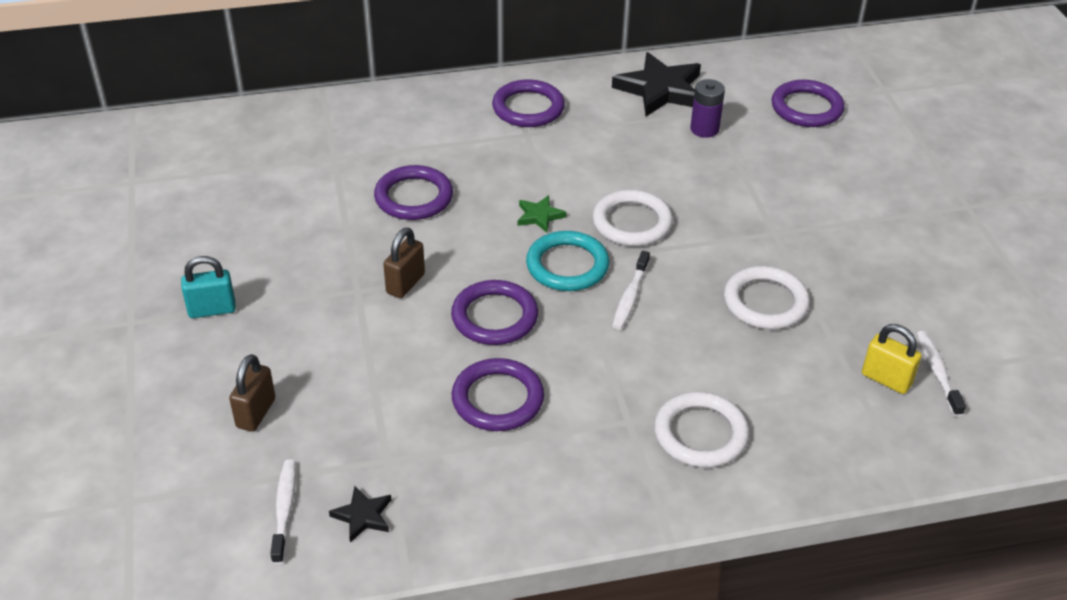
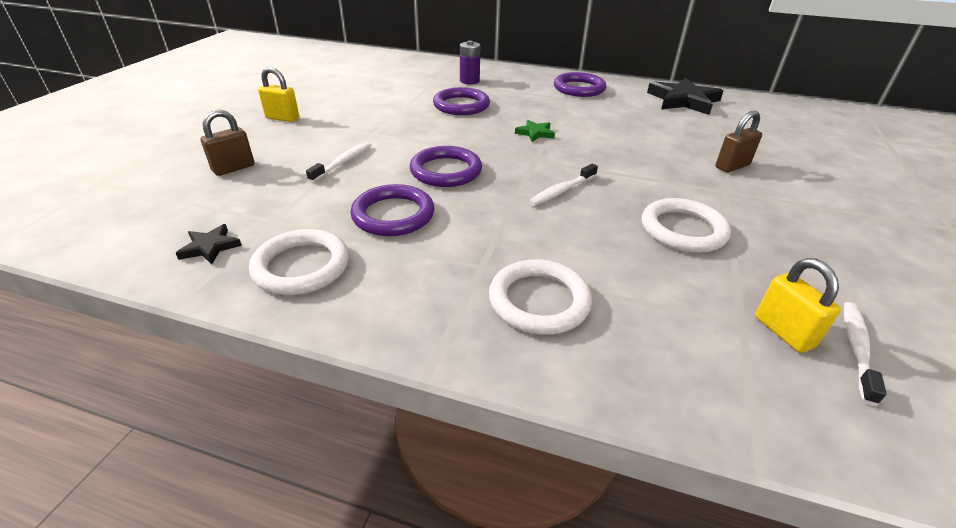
camera: 30 degrees right, 5 degrees down
(212, 310) = (282, 118): turquoise padlock -> yellow padlock
(284, 509) = (171, 222): white toothbrush -> white toothbrush (343, 162)
(405, 284) = (407, 139): brown padlock -> brown padlock (732, 166)
(567, 265) = (529, 161): turquoise ring -> none
(632, 222) = (602, 153): white ring -> white ring (301, 266)
(704, 129) = (704, 124): purple battery -> purple battery (469, 81)
(806, 108) = (803, 133): purple ring -> none

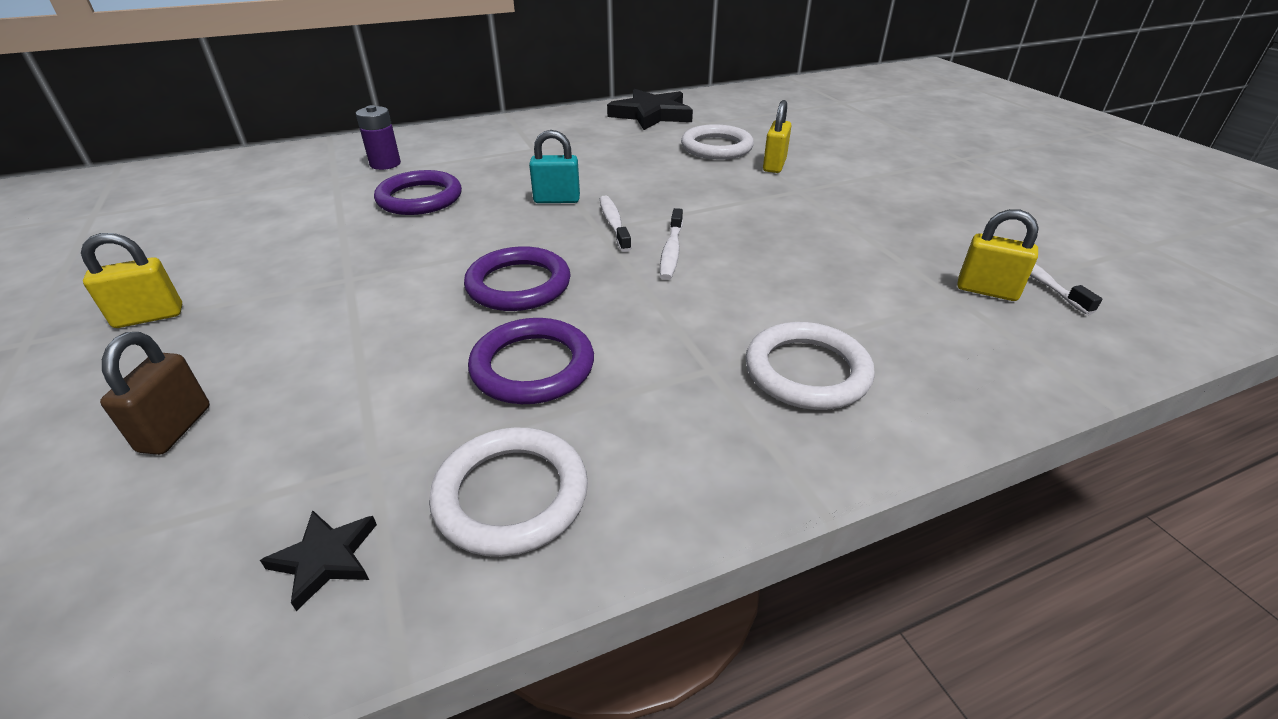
camera: 40 degrees left, 0 degrees up
(343, 162) = (360, 335): white toothbrush -> white toothbrush (614, 223)
(535, 133) = (557, 200): green star -> turquoise padlock
(579, 88) = (532, 133): purple ring -> none
(683, 230) = (818, 241): white ring -> white ring (716, 147)
(732, 166) = (774, 165): brown padlock -> yellow padlock

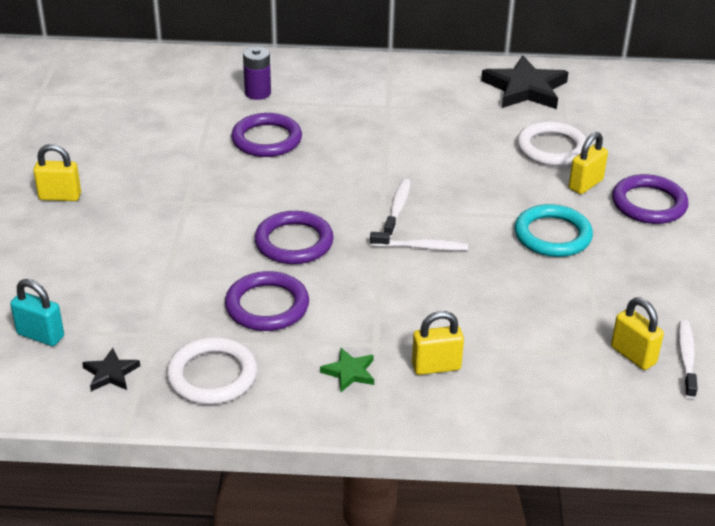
camera: 25 degrees right, 0 degrees up
(175, 429) = (59, 279): brown padlock -> none
(557, 200) = (369, 171): turquoise padlock -> turquoise padlock (40, 335)
(671, 251) = (422, 247): white toothbrush -> white toothbrush turned 120 degrees counterclockwise
(708, 416) = (349, 372): none -> green star
(789, 209) = (552, 235): none -> turquoise ring
(807, 371) = (436, 367): white ring -> yellow padlock
(843, 167) = (649, 204): none -> purple ring

